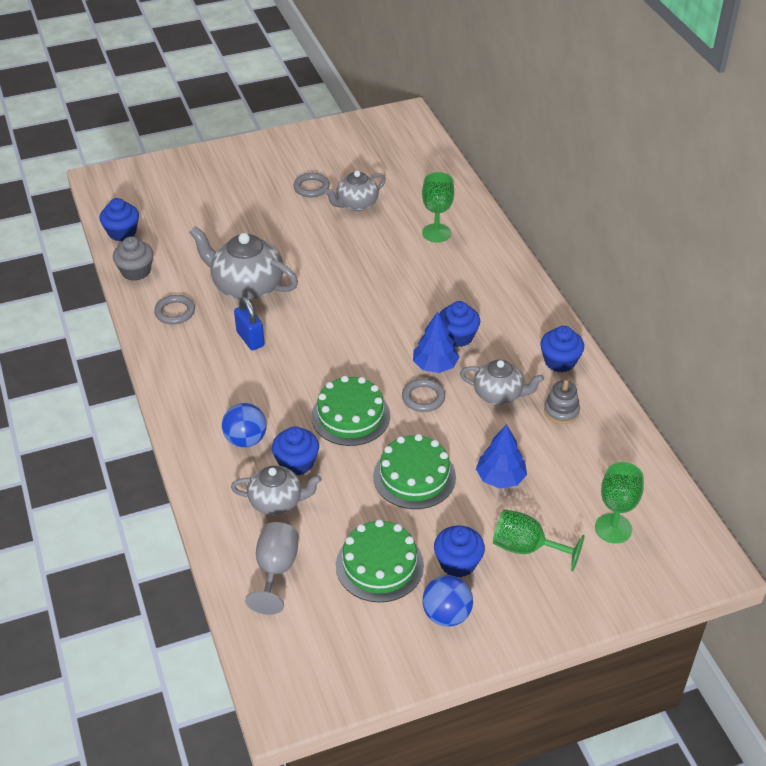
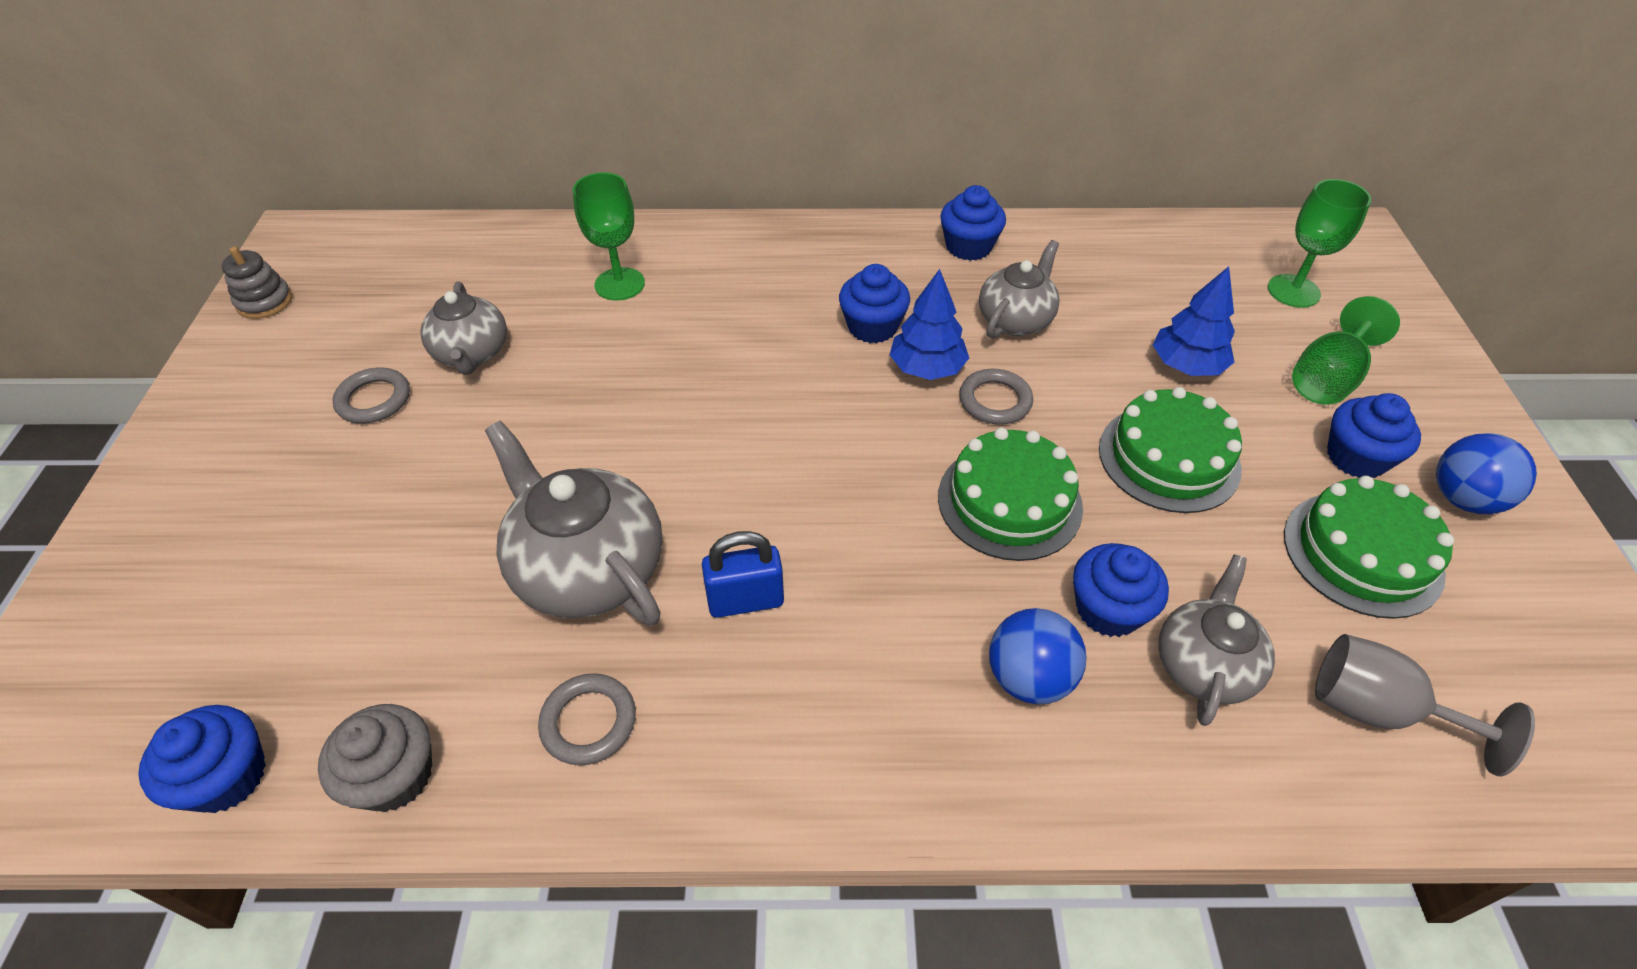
camera: 70 degrees left, 5 degrees up
(246, 286) = (588, 569): grey teapot -> grey teapot turned 90 degrees clockwise
(561, 411) = (1067, 273): grey stacking toy -> grey stacking toy (265, 302)

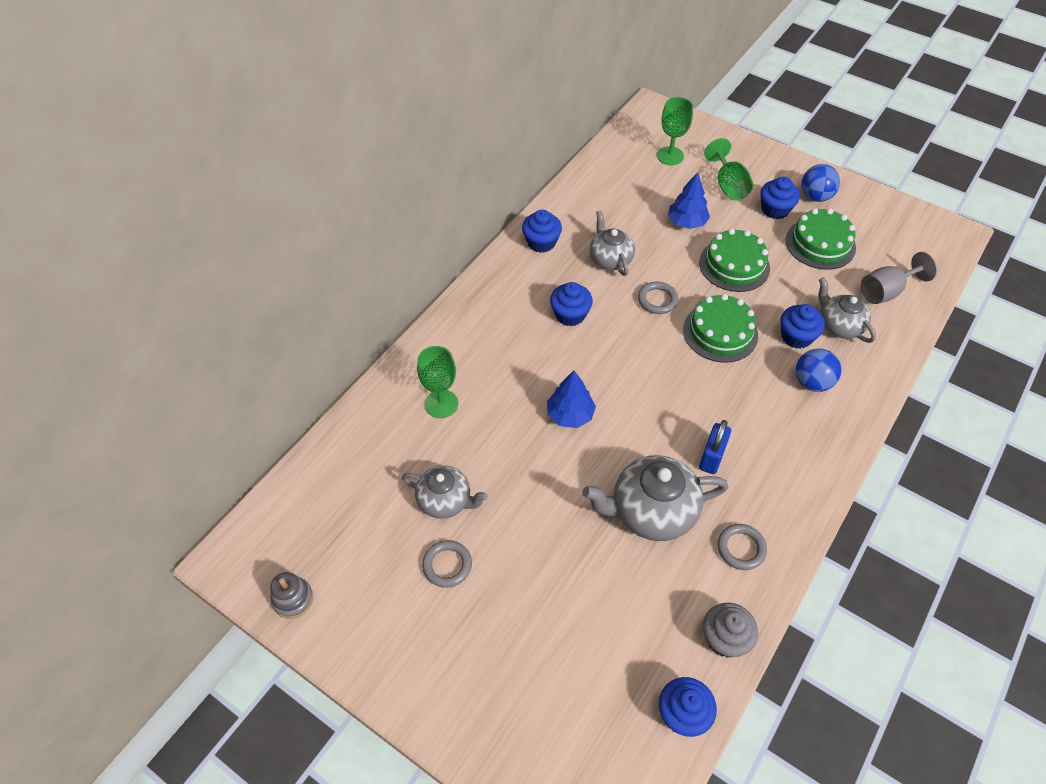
camera: 55 degrees left, 5 degrees up
(927, 368) = (616, 311): blue tree -> blue tree (570, 414)

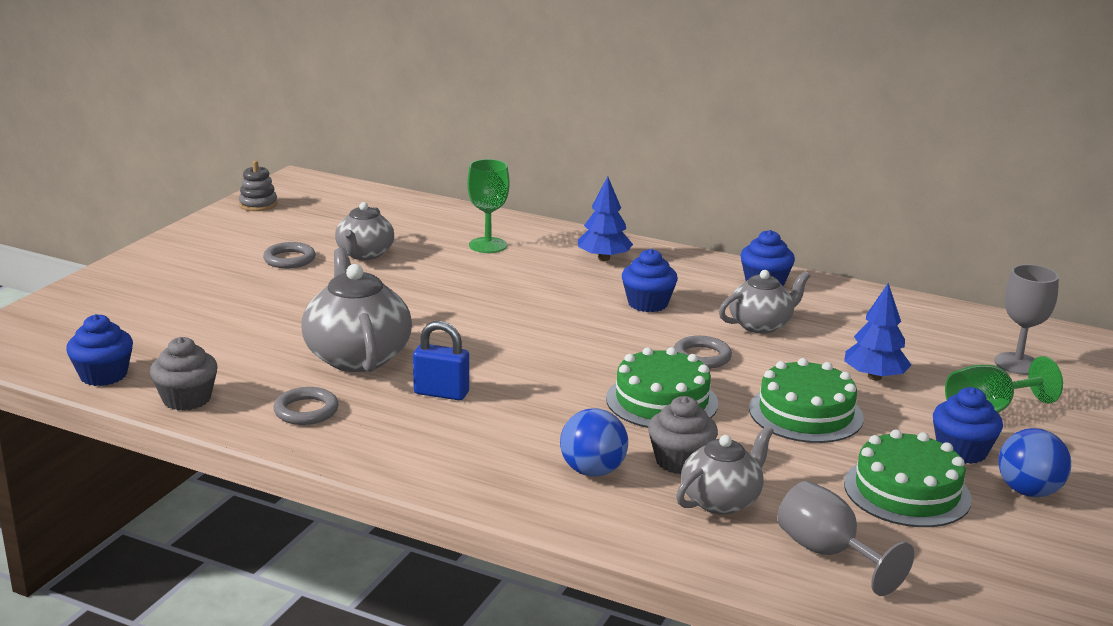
camera: 80 degrees right, 30 degrees down
(570, 414) = (489, 308): blue tree -> blue tree (604, 258)
(670, 156) = (1017, 364): green goblet -> grey goblet
(796, 336) = (680, 461): blue cupcake -> grey cupcake

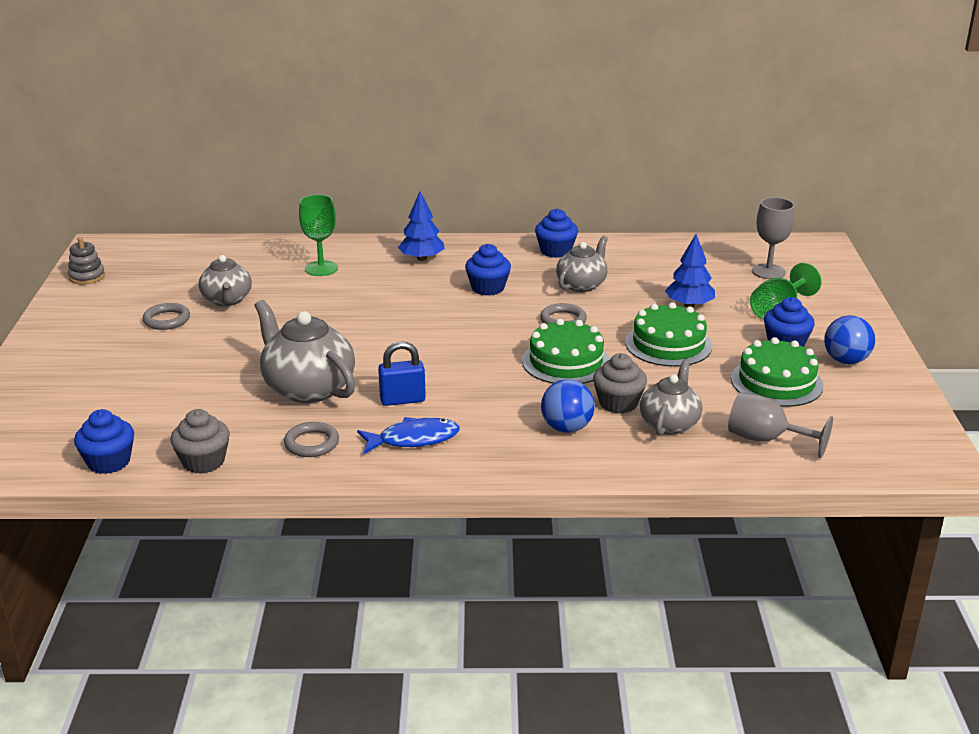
camera: 25 degrees left, 5 degrees up
(413, 436) = (413, 439): none -> blue fish

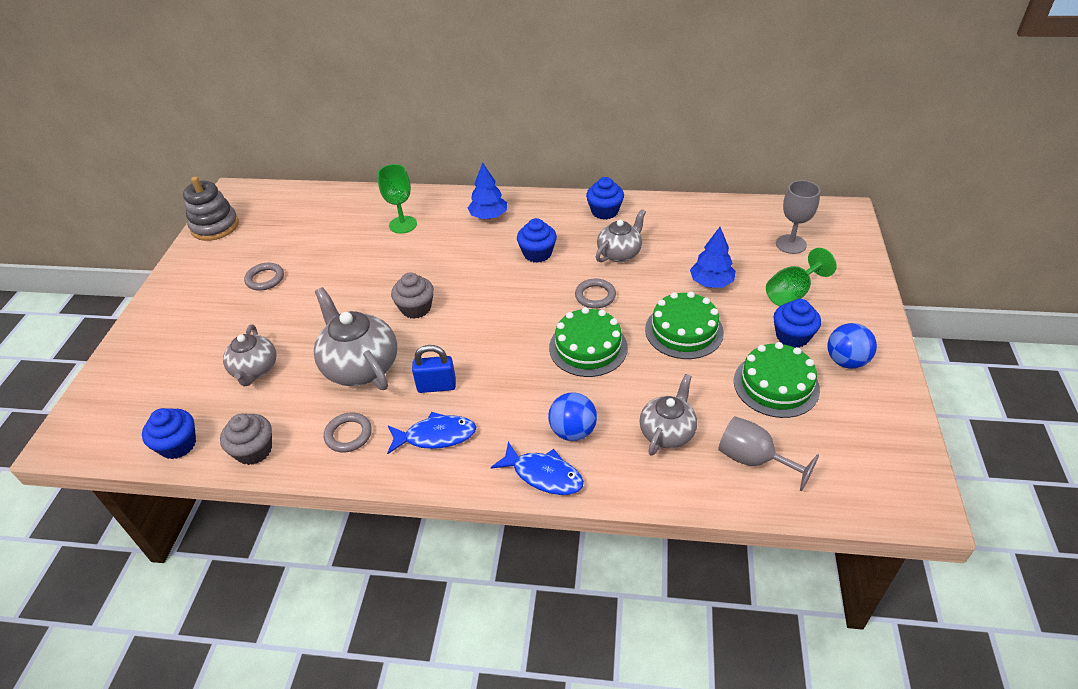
camera: 10 degrees right, 15 degrees up
(87, 276) = (215, 226): grey stacking toy -> grey stacking toy, size x1.64
(227, 300) = (318, 258): grey teapot -> grey teapot (255, 370)
(543, 463) = (543, 475): none -> blue fish
(618, 403) = (625, 403): grey cupcake -> grey cupcake (416, 308)

